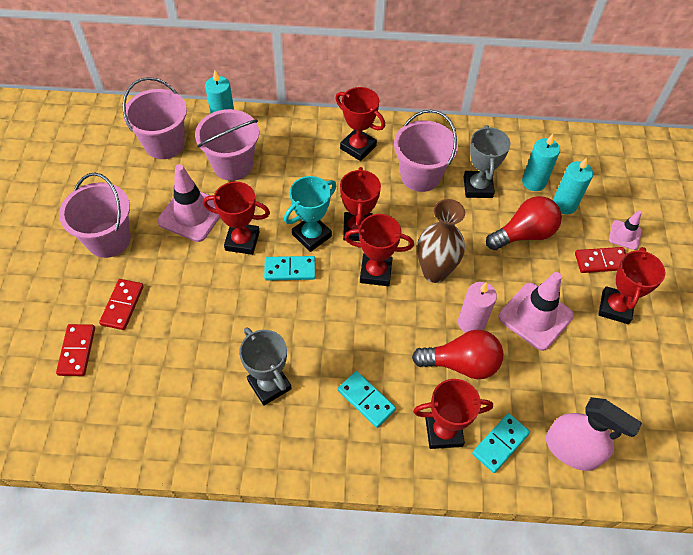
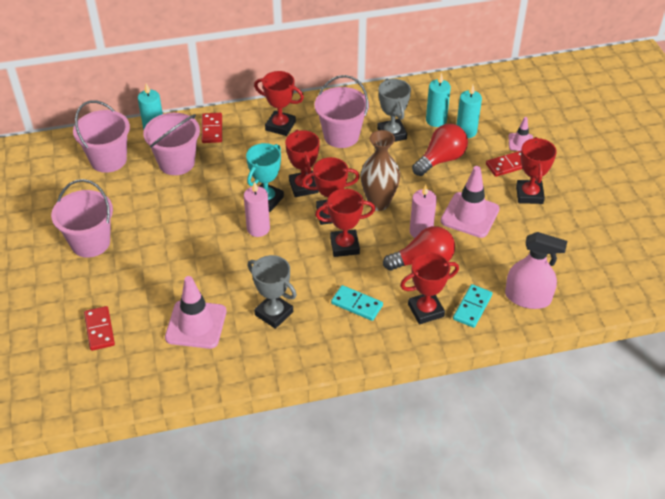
camera: 15 degrees left, 10 degrees down
(122, 305) = (125, 288): red domino -> red domino (212, 129)
(192, 214) = (156, 207): pink traffic cone -> pink traffic cone (196, 324)
(242, 241) = (209, 217): red trophy -> red trophy (344, 246)
(290, 269) = (258, 228): turquoise domino -> pink candle

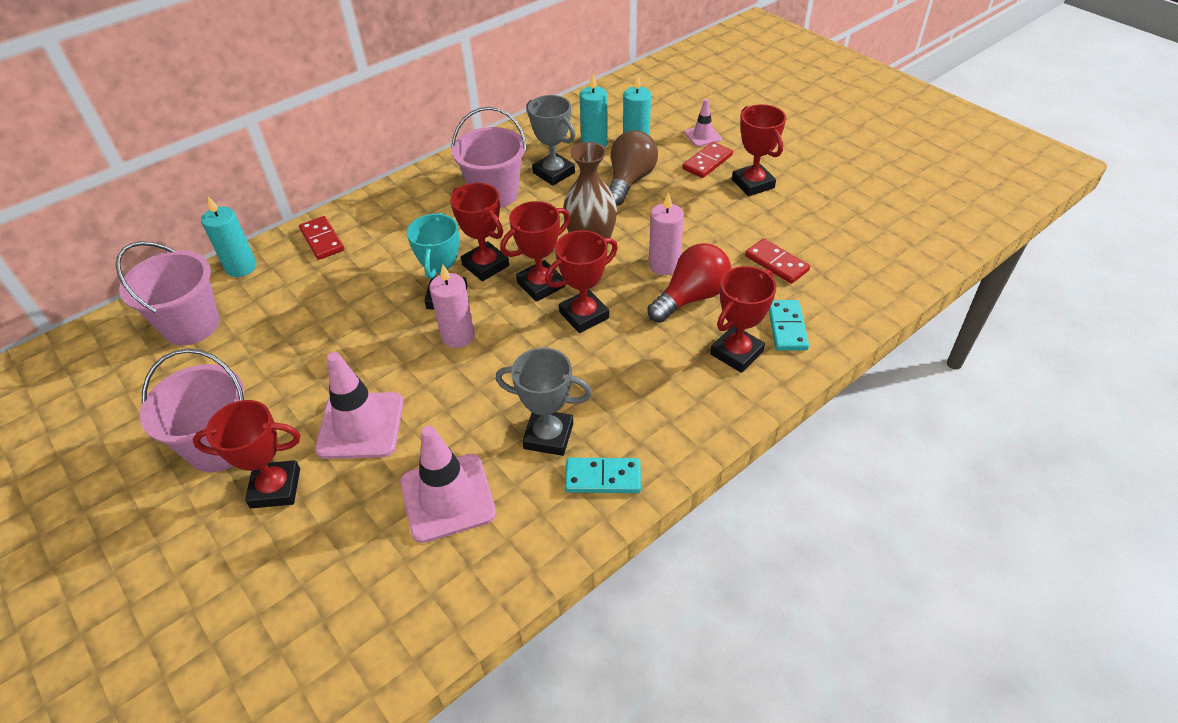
camera: 25 degrees left, 0 degrees up
(99, 330) = (301, 569): red domino -> red domino (776, 263)
(176, 162) = (295, 295): pink bucket -> none
(280, 126) = (411, 207): red trophy -> red trophy (275, 488)
(356, 304) = (648, 380): turquoise domino -> turquoise domino (603, 478)
(441, 159) = (629, 181): red light bulb -> brown light bulb
(470, 215) = (705, 227): pink traffic cone -> pink traffic cone (360, 425)
(527, 297) = (838, 292): pink spray bottle -> none

